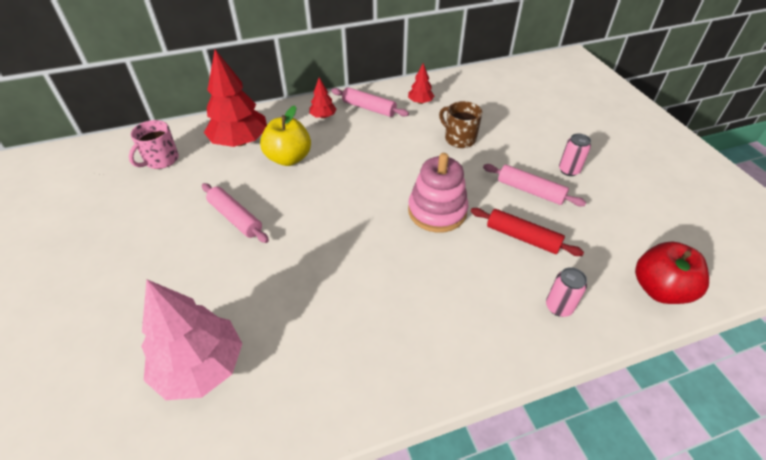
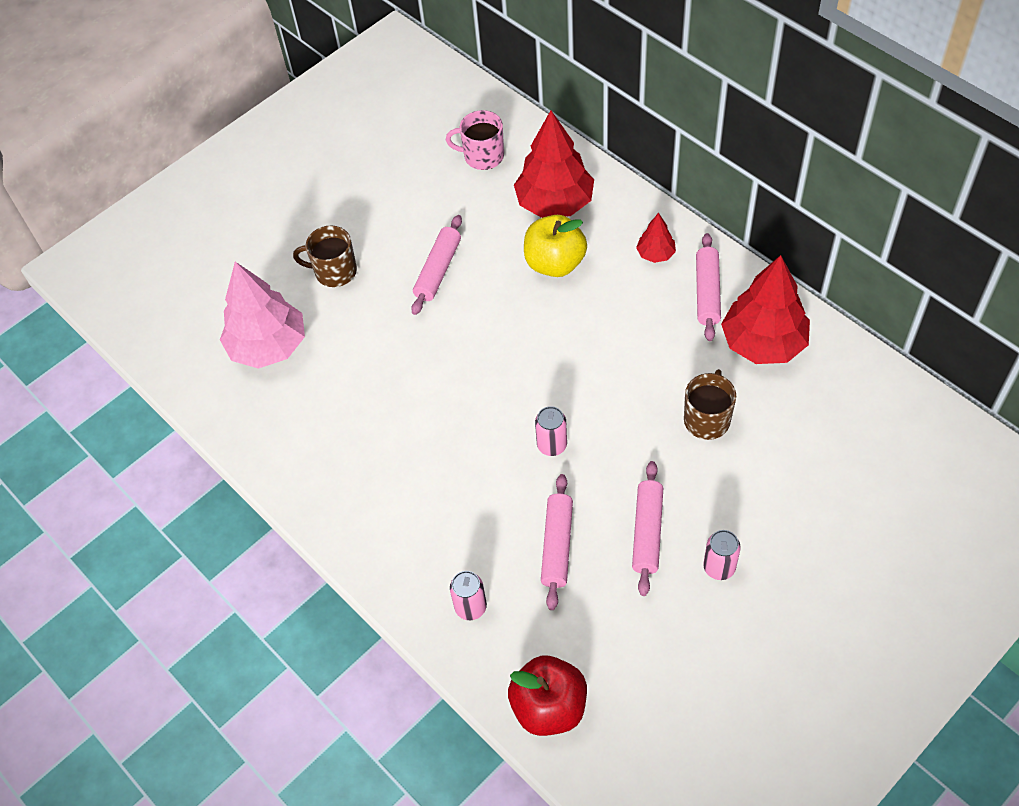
camera: 70 degrees right, 10 degrees up
(169, 284) = (334, 271): none -> brown mug
(420, 102) = (763, 343): red tree -> red tree, size x2.09
(437, 211) = (552, 445): pink stacking toy -> pink can
(522, 237) = (557, 545): red rolling pin -> pink rolling pin

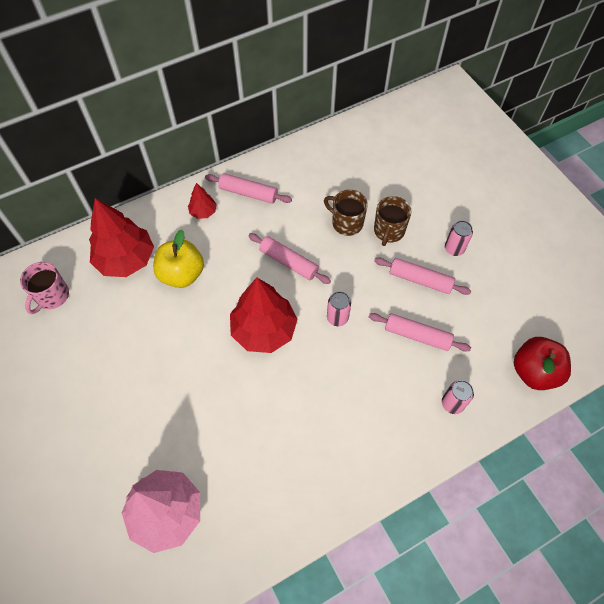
camera: 80 degrees left, 5 degrees up
(334, 271) = (112, 438): brown mug -> brown mug (388, 231)
(438, 270) = (150, 356): pink rolling pin -> pink rolling pin (289, 262)
(763, 343) = (300, 176): red tree -> red tree (264, 330)

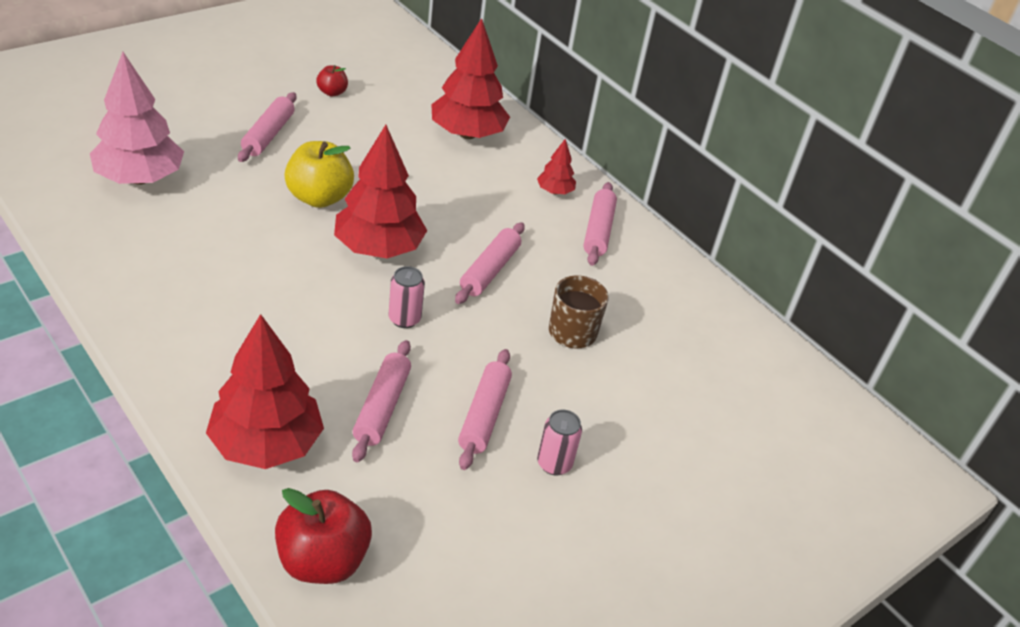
camera: 75 degrees right, 20 degrees down
(52, 296) = (409, 87): pink mug -> none
(52, 357) = (332, 92): none -> red apple
(112, 408) = (268, 135): none -> pink rolling pin
(182, 274) = (453, 177): yellow apple -> yellow apple (319, 198)
(388, 231) = (570, 380): brown mug -> none
(452, 403) = (266, 444): pink can -> red tree

